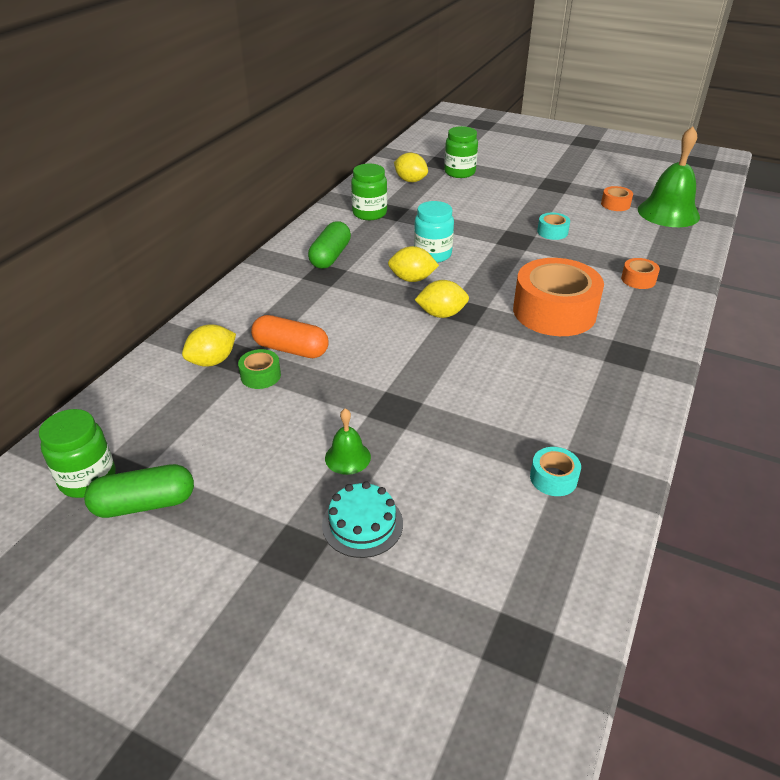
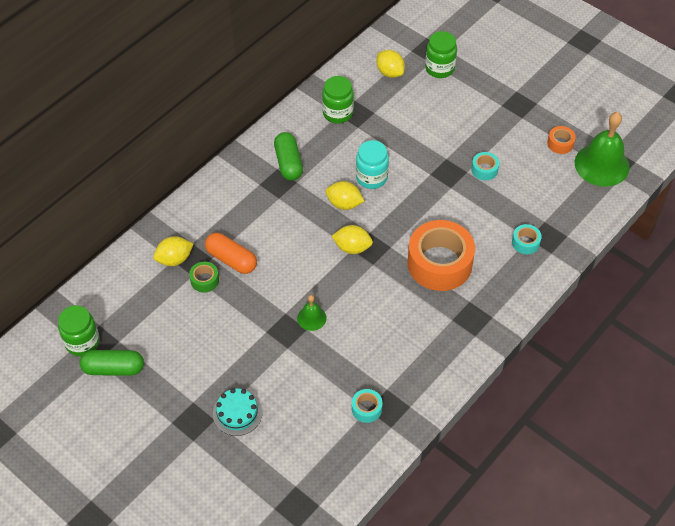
camera: 15 degrees right, 15 degrees up
(330, 256) = (288, 163): green capsule -> green capsule turned 45 degrees counterclockwise
(347, 457) = (243, 362): green bell -> green bell (311, 318)
(638, 279) = (525, 243): orange tape -> turquoise tape

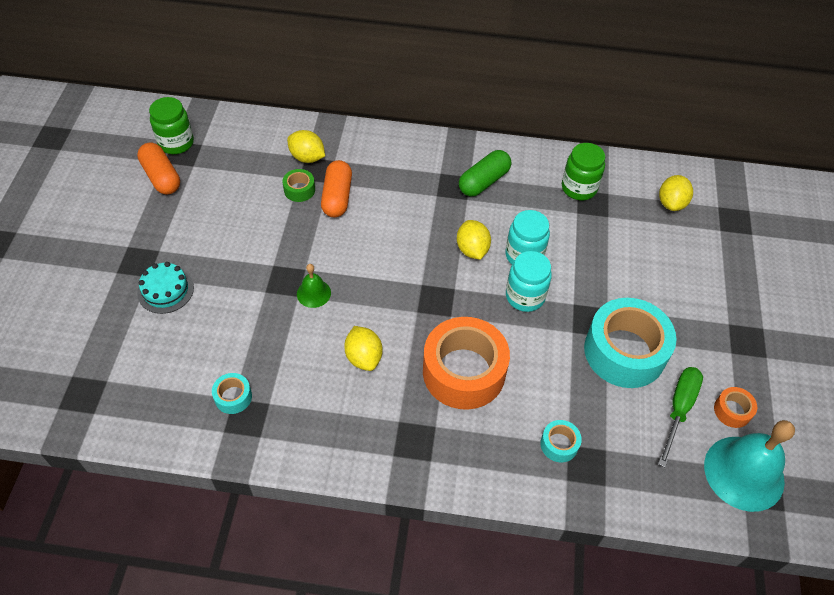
camera: 55 degrees right, 0 degrees up
(113, 368) = (161, 177): green capsule -> orange capsule
(352, 247) = (423, 283): yellow lemon -> yellow lemon (364, 357)
(405, 196) = (525, 296): none -> turquoise jar
(439, 68) = (720, 242): green jar -> none
(484, 170) = (624, 352): turquoise tape -> turquoise tape, size x2.31
(542, 168) = (679, 409): none -> green screwdriver
(602, 165) = (744, 473): green bell -> turquoise bell

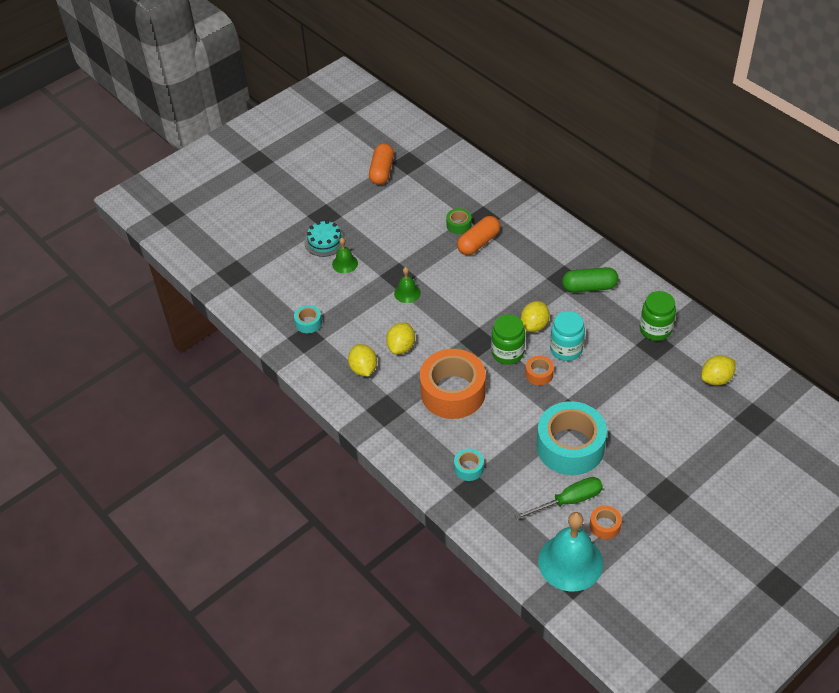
camera: 45 degrees right, 5 degrees down
(176, 143) = (410, 154): green jar -> green jar (507, 353)
(213, 302) = (345, 263): none -> green bell
(307, 157) = (484, 206): yellow lemon -> yellow lemon (363, 369)
(525, 296) = (539, 374): turquoise jar -> orange tape

